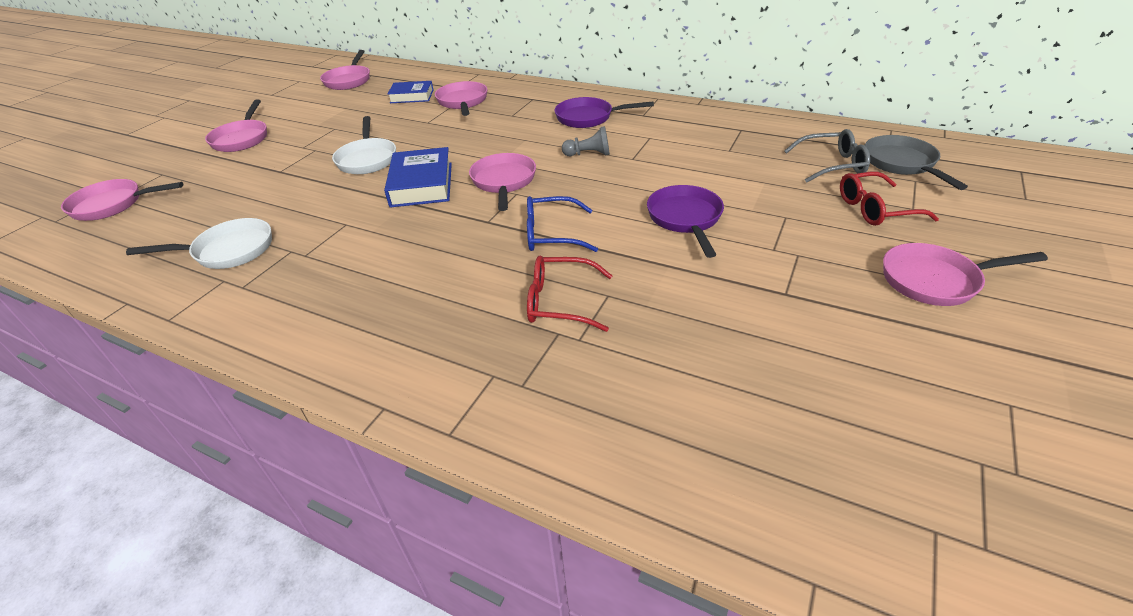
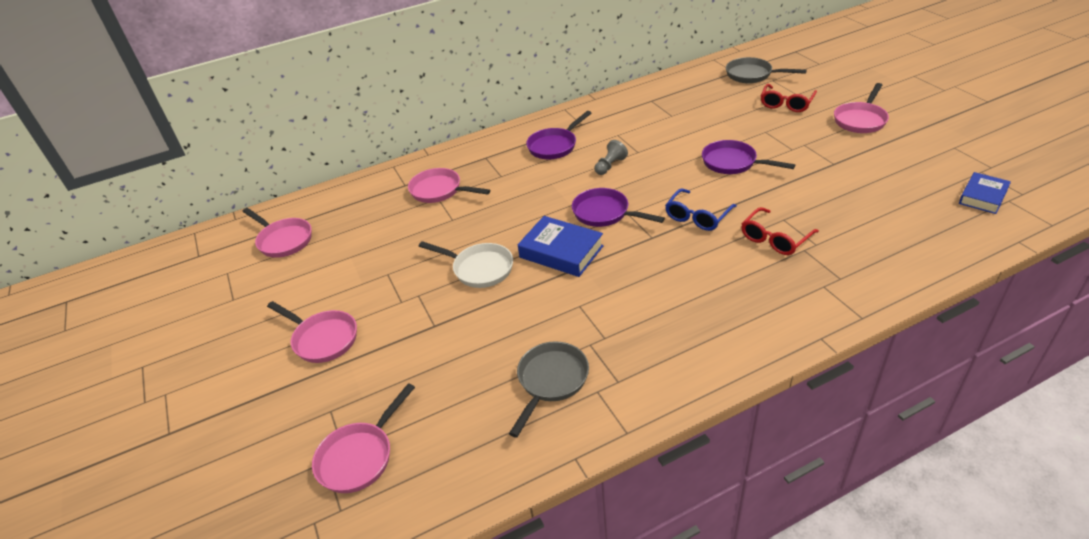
camera: 50 degrees left, 0 degrees up
(228, 251) = (551, 381): white pan -> grey pan
(412, 96) = (385, 213): blue book -> blue book (982, 197)
(504, 182) = (605, 213): pink pan -> purple pan
(832, 165) = (729, 93): grey glasses -> none

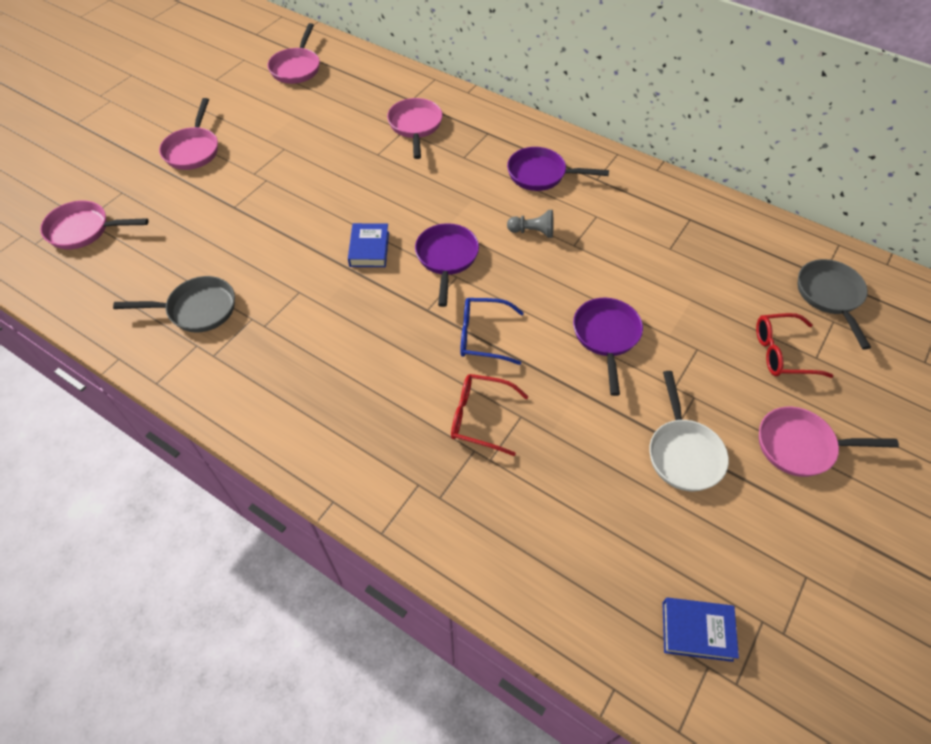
camera: 55 degrees right, 15 degrees up
(479, 269) = (318, 203): white pan -> white pan (683, 453)
(561, 252) = (369, 249): blue book -> blue book, size x0.66

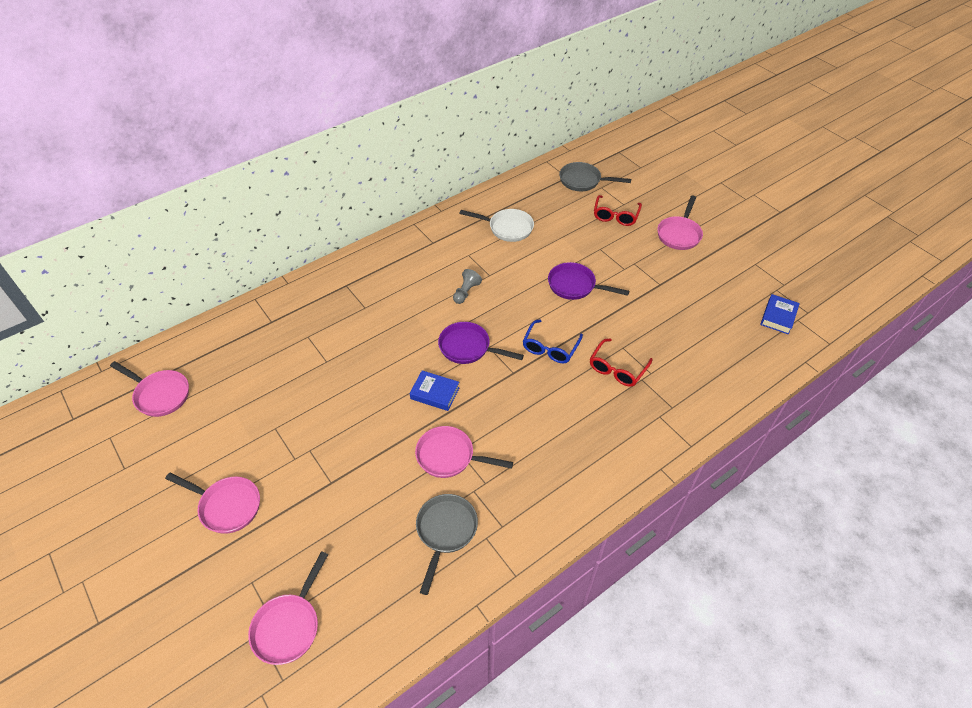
camera: 70 degrees left, 5 degrees down
(415, 126) = (308, 327): pink pan -> pink pan (449, 456)
(541, 174) = (411, 269): purple pan -> none
(683, 453) = (670, 282): white pan -> white pan (507, 228)

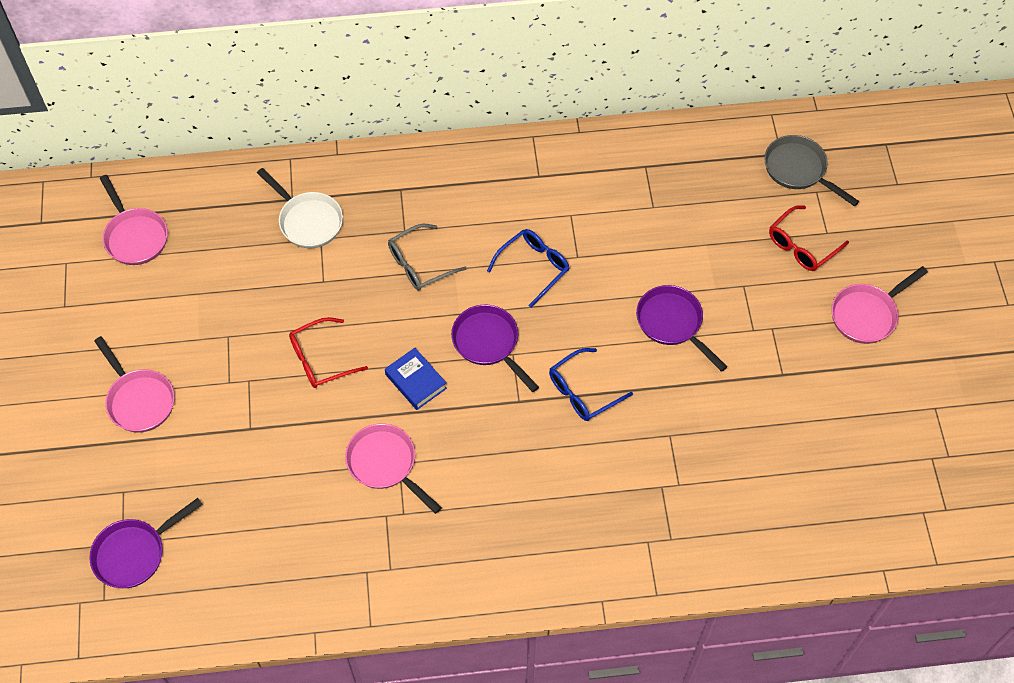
camera: 30 degrees right, 10 degrees up
(289, 626) = (134, 553): pink pan -> purple pan
(388, 322) = (419, 264): none -> grey glasses
(445, 532) = (330, 543): grey pan -> none
(466, 292) = (534, 267): grey pawn -> blue glasses
(507, 228) = (645, 198): white pan -> white pan (308, 221)
(617, 369) = (642, 458): red glasses -> red glasses (320, 359)
(778, 317) = (900, 495): blue book -> none

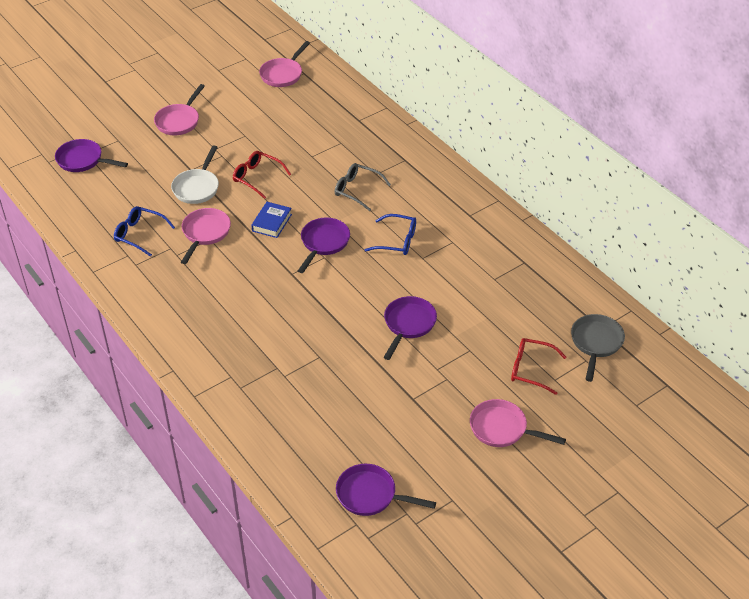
camera: 60 degrees right, 15 degrees down
(308, 221) = (349, 132): white pan -> white pan (197, 187)
(583, 391) = (321, 301): blue glasses -> blue glasses (139, 234)
(892, 480) = (371, 495): none -> purple pan

